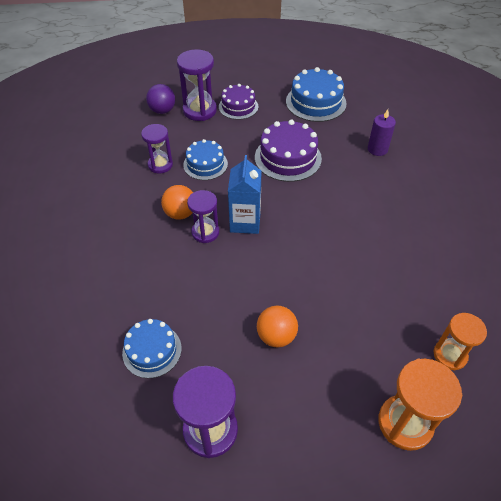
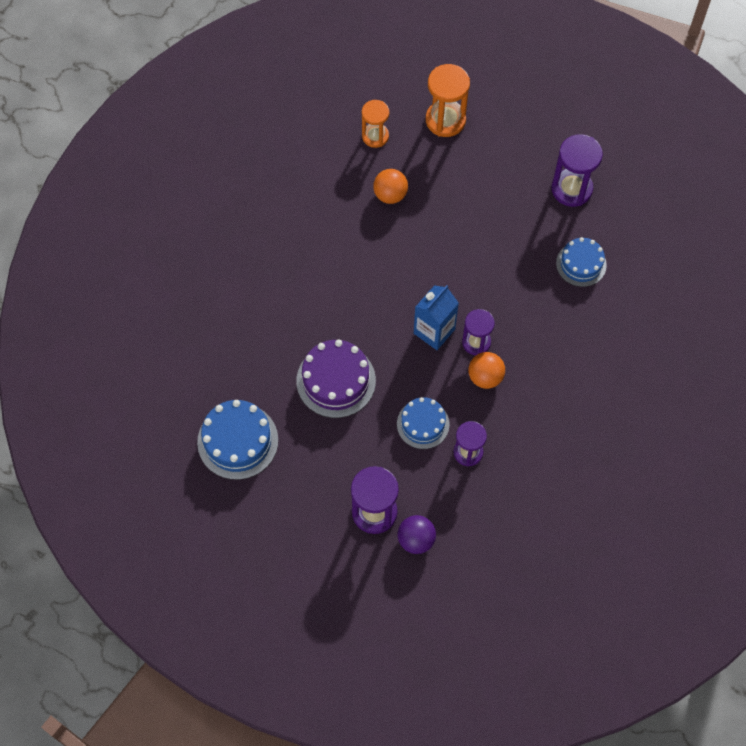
camera: 145 degrees left, 15 degrees up
(238, 106) = (327, 490): purple cake -> none
(276, 336) = (484, 220): orange ball -> orange ball (390, 195)
(377, 149) = (240, 335): purple candle -> none

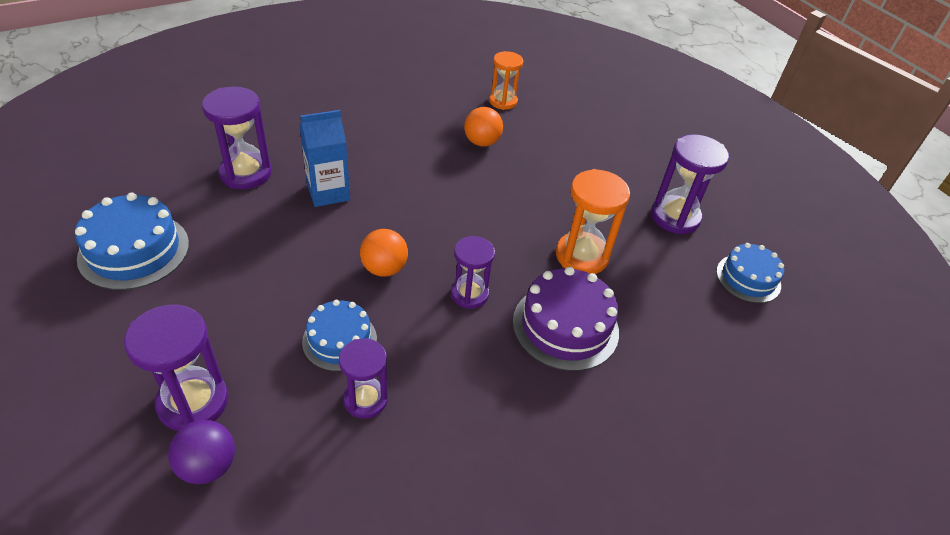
camera: 25 degrees right, 20 degrees down
(247, 333) = (245, 173): none -> purple hourglass
(336, 380) = (287, 251): purple cake -> purple cake (565, 326)
(434, 331) = (431, 261): blue carton -> blue carton (328, 192)
(445, 120) = (578, 118): orange hourglass -> orange hourglass (581, 256)
(485, 377) = (452, 332): orange ball -> orange ball (384, 268)
(581, 264) = (645, 282): blue cake -> blue cake (748, 278)

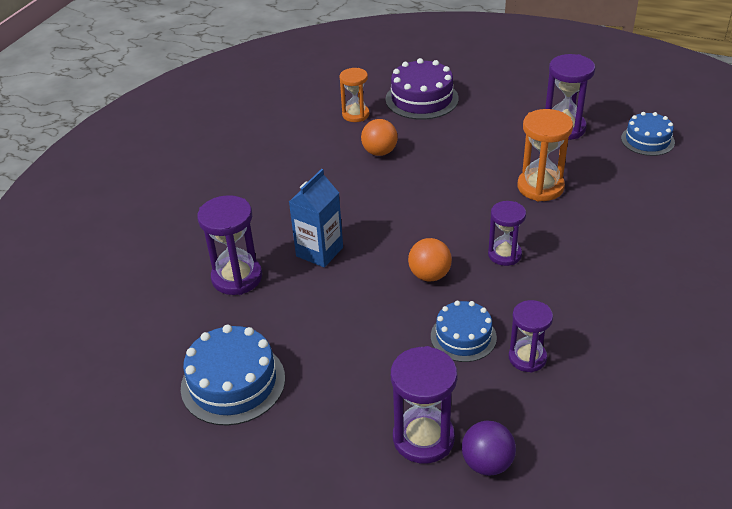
camera: 30 degrees left, 5 degrees down
(565, 326) = (584, 235): purple cake -> purple cake (422, 99)

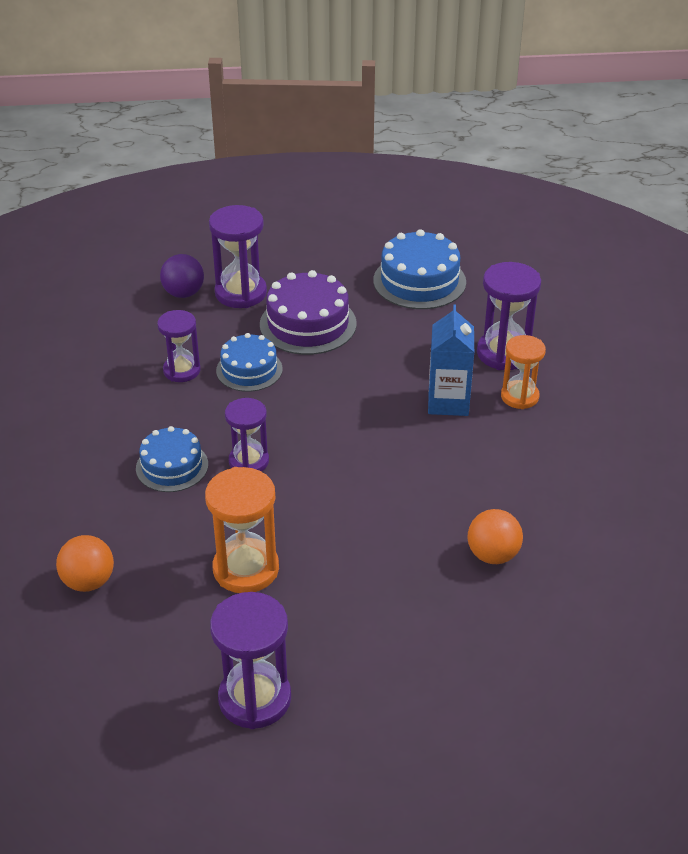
camera: 150 degrees right, 0 degrees up
(355, 115) = (584, 613): orange hourglass -> orange hourglass (519, 396)
(422, 99) = (514, 686): purple cake -> purple cake (308, 324)
(429, 275) = (316, 414): orange ball -> orange ball (88, 581)
(647, 140) = (115, 717): blue cake -> blue cake (172, 466)

